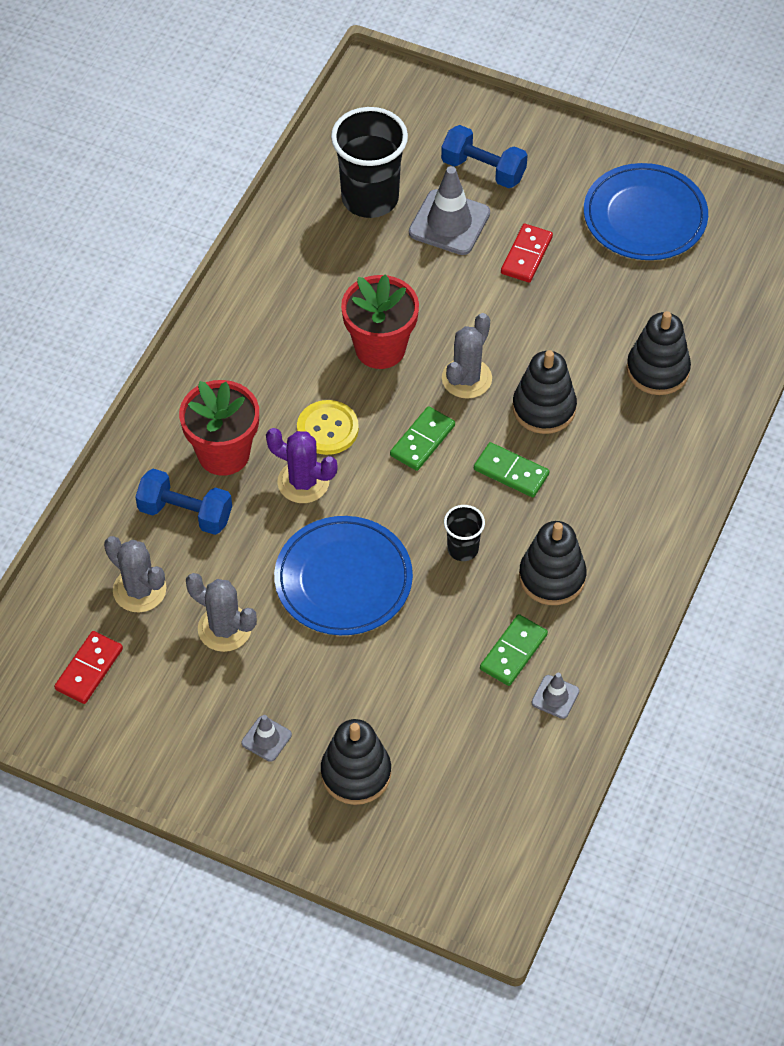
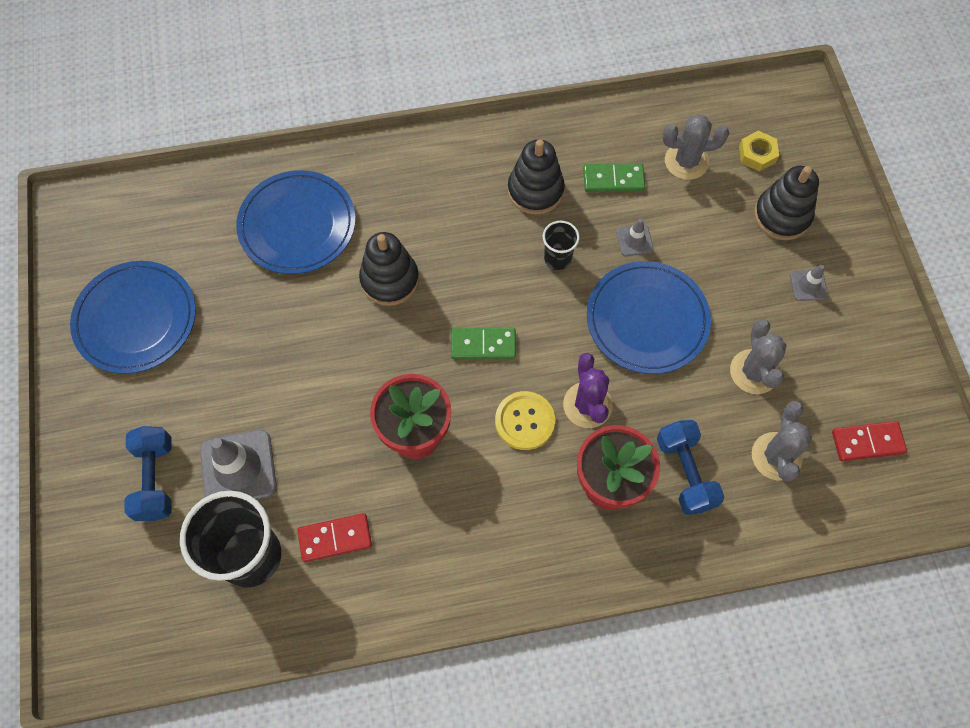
camera: 125 degrees left, 10 degrees up
(442, 805) = (757, 154): none -> yellow nut
(466, 378) = (400, 350): grey cactus -> grey cactus (686, 161)
(511, 472) = (466, 267): green domino -> none
(526, 255) = (237, 383): red domino -> red domino (335, 538)
(555, 697) = (626, 137): grey traffic cone -> grey traffic cone (634, 240)
(657, 370) = (297, 225): black stacking toy -> blue plate

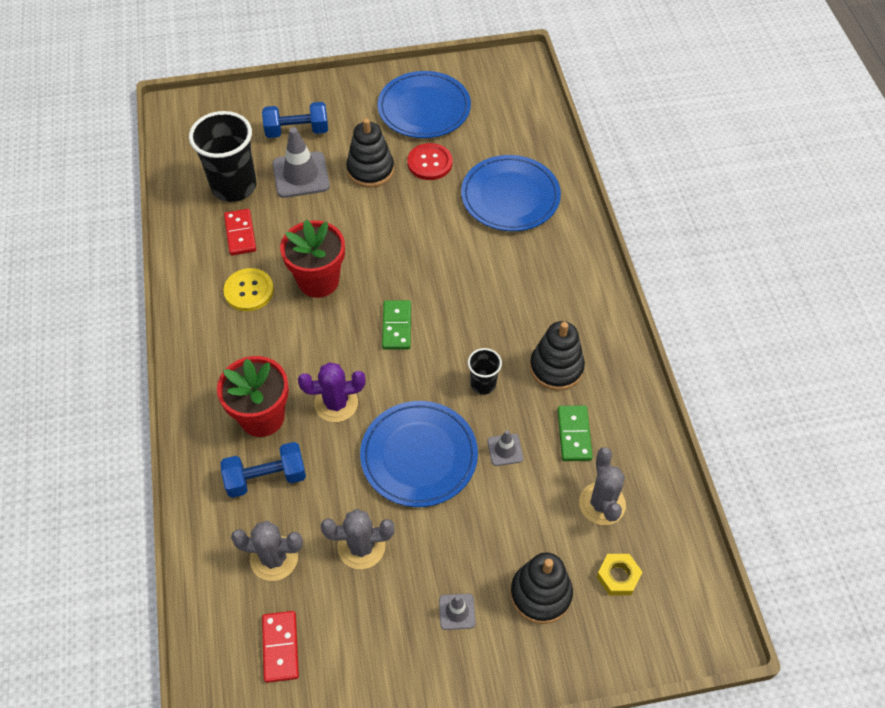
camera: 90 degrees right, 10 degrees down
(234, 312) = (430, 163): none -> red button
(389, 280) = (459, 260): black stacking toy -> black stacking toy (370, 170)
(524, 421) = (324, 356): yellow button -> yellow button (249, 291)

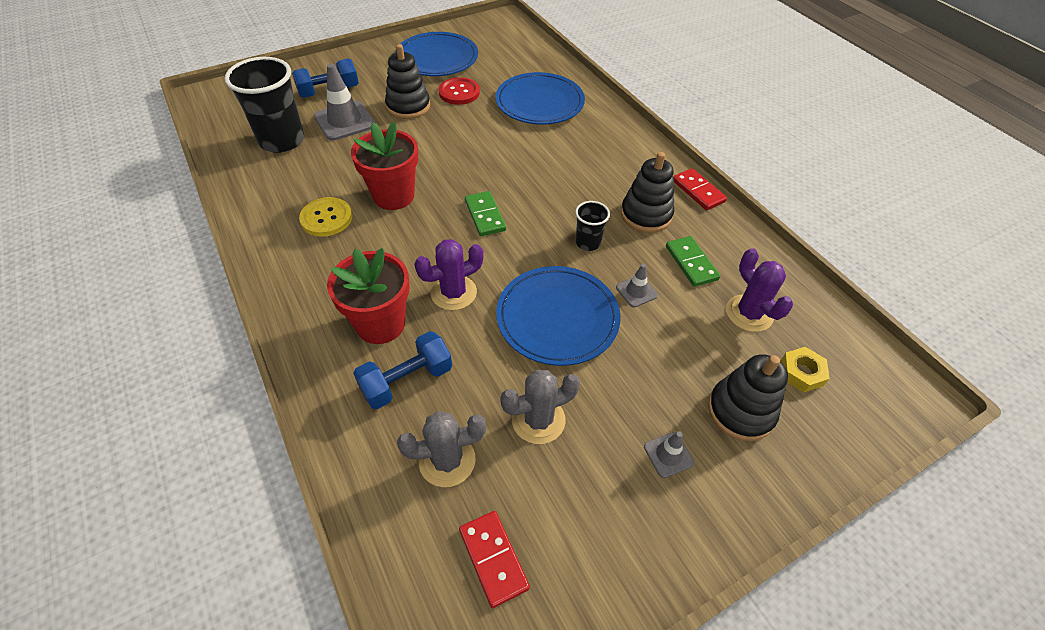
camera: 20 degrees left, 5 degrees down
(240, 234) = (301, 175): red domino -> red domino (698, 191)
(602, 504) = (749, 313): grey cactus -> purple cactus

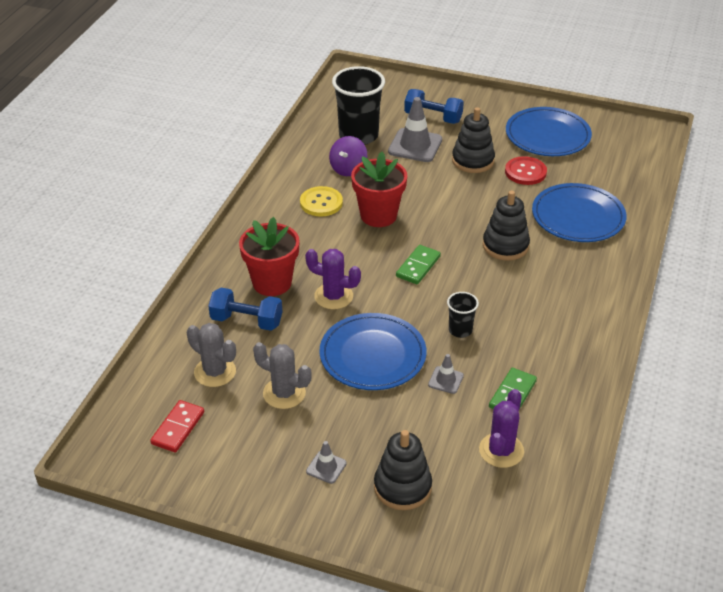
camera: 50 degrees right, 10 degrees down
(311, 173) = (348, 169): none -> purple spinning top
(646, 215) = (531, 344): black stacking toy -> black stacking toy (505, 246)
(698, 191) = (601, 358): red domino -> none
(801, 373) = (477, 505): yellow nut -> none

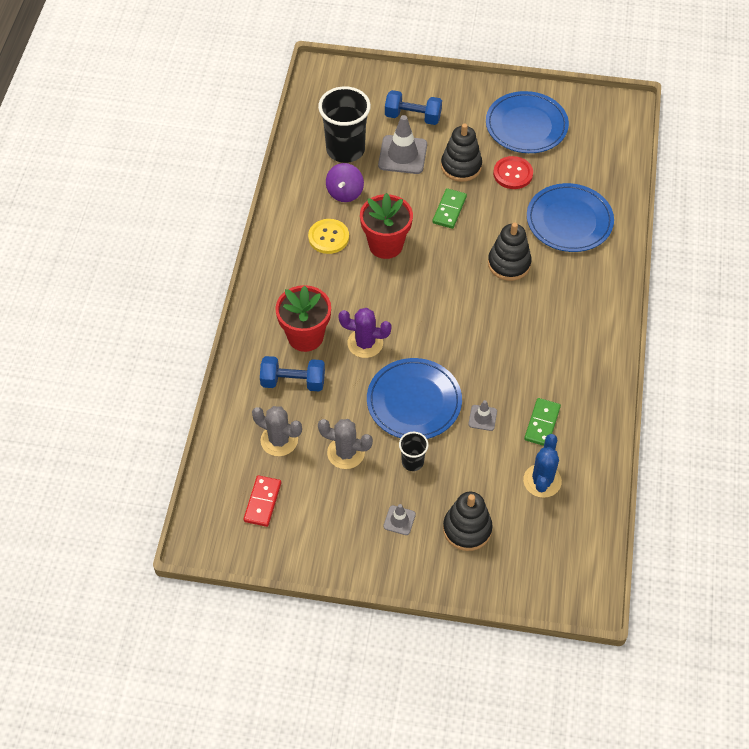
camera: 10 degrees left, 15 degrees up
(418, 266) = (434, 299): green domino -> green domino (449, 210)
(460, 330) = (485, 363): black cup -> black cup (412, 462)
(501, 450) = (542, 481): purple cactus -> blue cactus

